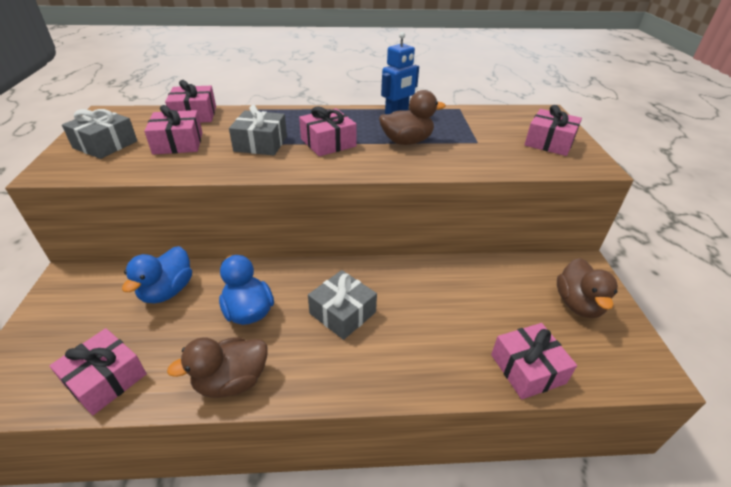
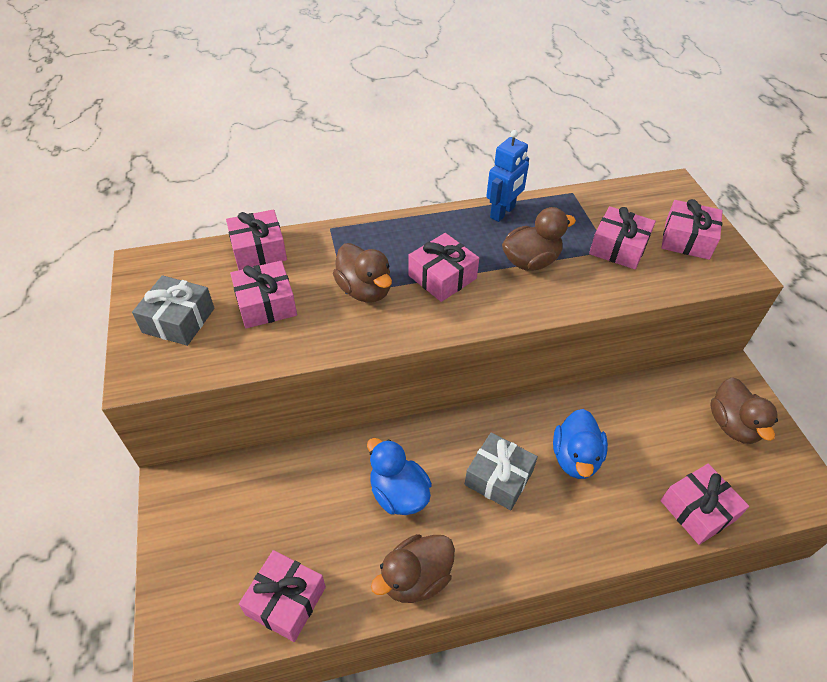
camera: 10 degrees left, 10 degrees up
(167, 291) = (298, 483): blue duck -> blue duck (575, 458)
(261, 143) = (365, 290): grey gift -> brown duck
(486, 141) = (618, 248): none -> pink gift

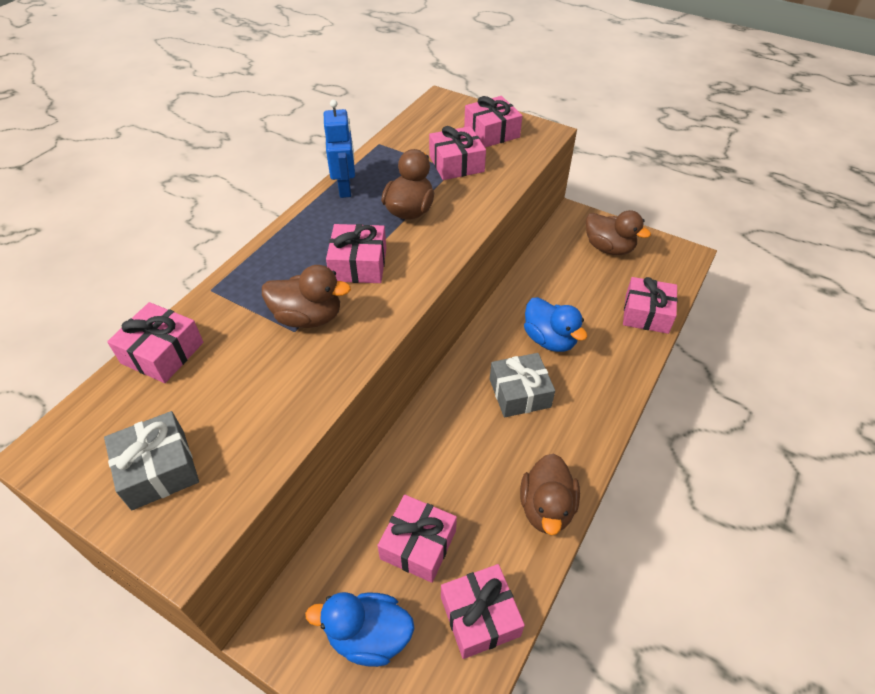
camera: 45 degrees left, 0 degrees up
(266, 304) = (232, 391): pink gift -> pink gift (418, 544)
(398, 494) = (468, 464): blue duck -> blue duck (369, 636)

